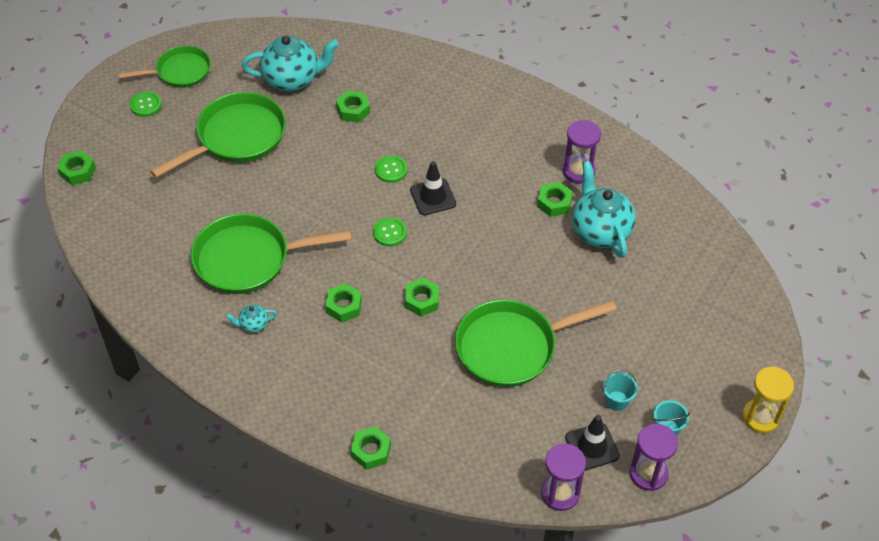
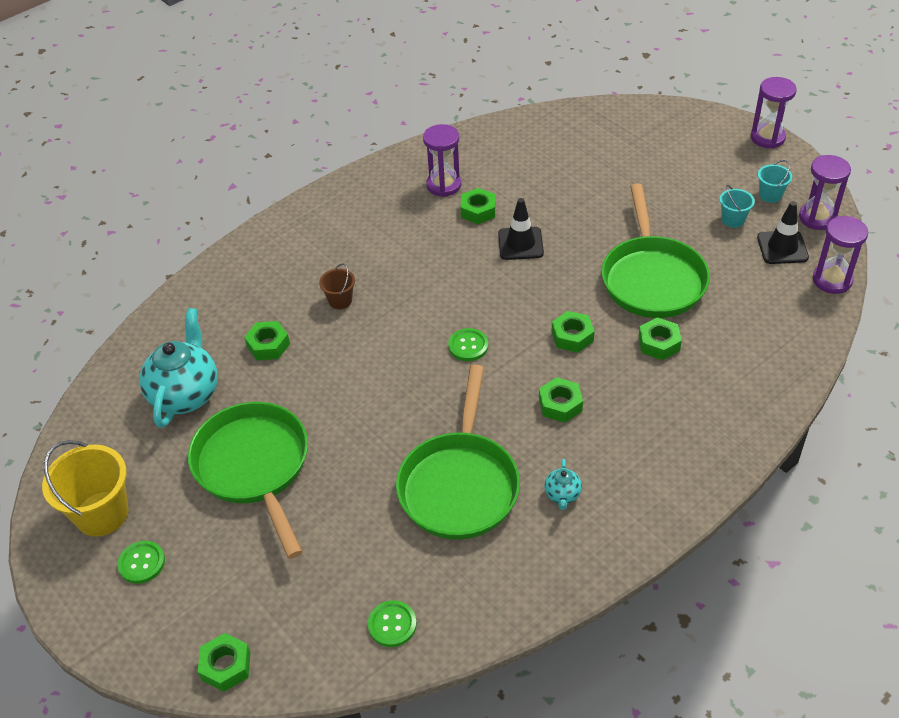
camera: 70 degrees left, 5 degrees down
(180, 72) = (101, 514): green pan -> yellow bucket
(371, 451) = (762, 415): green nut -> green nut (659, 343)
(391, 170) = (376, 328): green button -> green button (392, 624)
(414, 139) = (340, 300): none -> brown bucket
(433, 197) = (431, 300): black traffic cone -> black traffic cone (520, 244)
(600, 231) = (526, 187): turquoise teapot -> none
(760, 417) = (767, 138): yellow hourglass -> purple hourglass

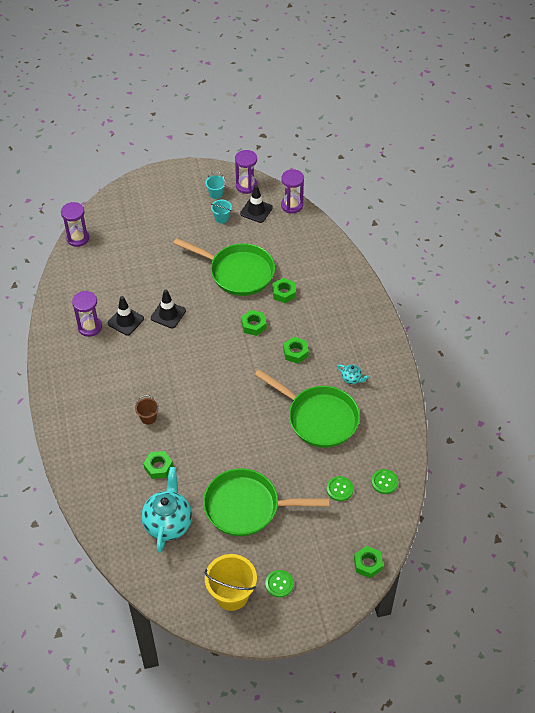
camera: 65 degrees left, 5 degrees up
(186, 394) = (168, 523): turquoise teapot -> turquoise teapot turned 60 degrees clockwise
(468, 346) = (227, 373): green button -> green button (339, 489)
(478, 211) = (125, 321): green nut -> black traffic cone
(767, 138) = (172, 170): purple hourglass -> purple hourglass (78, 238)

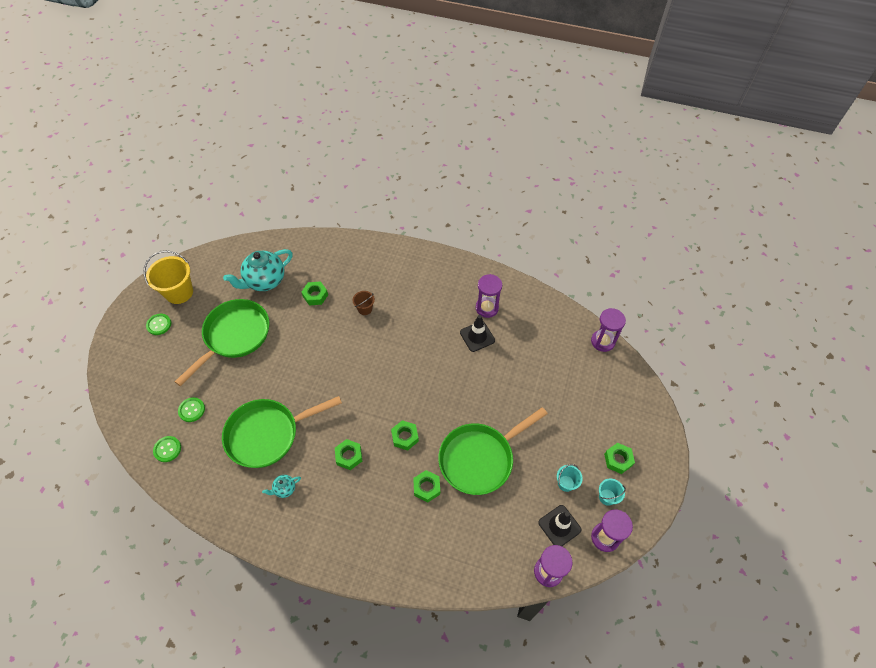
camera: 120 degrees right, 5 degrees up
(168, 314) = (464, 372): black traffic cone -> none
(168, 523) = (265, 281): turquoise teapot -> turquoise teapot turned 105 degrees clockwise
(368, 564) = (117, 392): green nut -> green nut (618, 460)

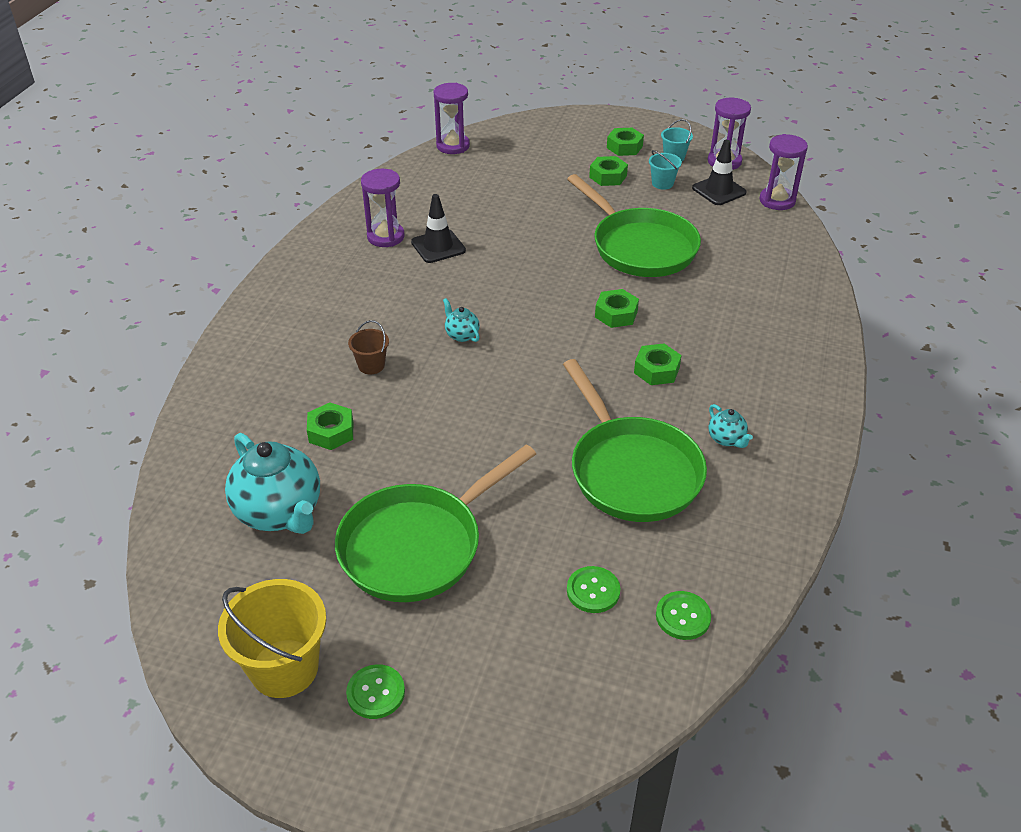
camera: 90 degrees left, 15 degrees down
(234, 336) = (417, 545): green pan -> green pan turned 75 degrees counterclockwise
(388, 351) = (461, 335): none -> turquoise teapot
(426, 487) = (692, 292): green nut -> green nut (608, 176)

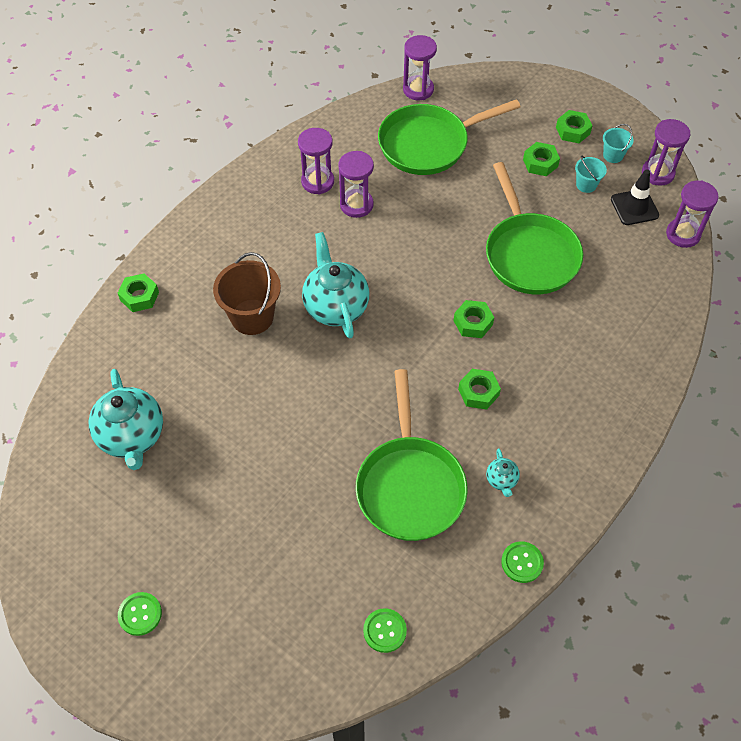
camera: 20 degrees right, 15 degrees up
(284, 668) = (87, 572): yellow bucket -> none
(331, 432) = (196, 373): green nut -> green nut (139, 296)
(371, 365) = (252, 317): brown bucket -> brown bucket, size x1.94
(417, 545) = (218, 500): green pan -> green pan (428, 144)
(438, 246) = (356, 205): black traffic cone -> purple hourglass
(461, 335) = (335, 307): turquoise teapot -> turquoise teapot, size x2.22
(593, 591) = (328, 585): green button -> green button (522, 562)

